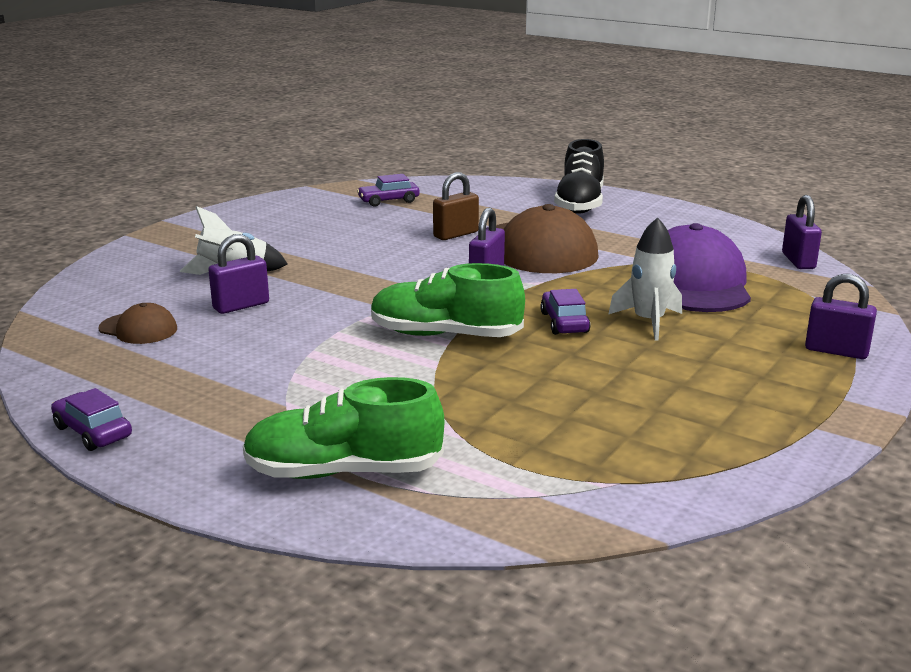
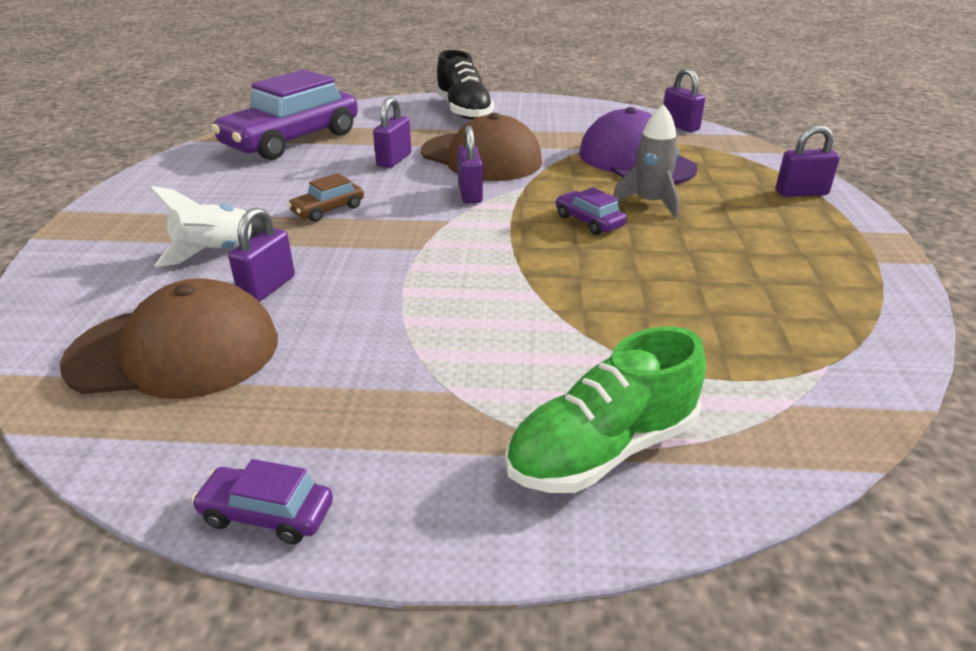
camera: 30 degrees left, 10 degrees up
(138, 329) = (175, 351): brown cap -> brown cap, size x2.03
(350, 262) = (328, 210): none -> brown car
(388, 201) = (292, 140): purple car -> purple car, size x2.35
(445, 335) = (507, 262): green shoe -> none
(456, 234) = (394, 160): brown padlock -> purple padlock
(648, 322) = (649, 203): white rocket -> grey rocket

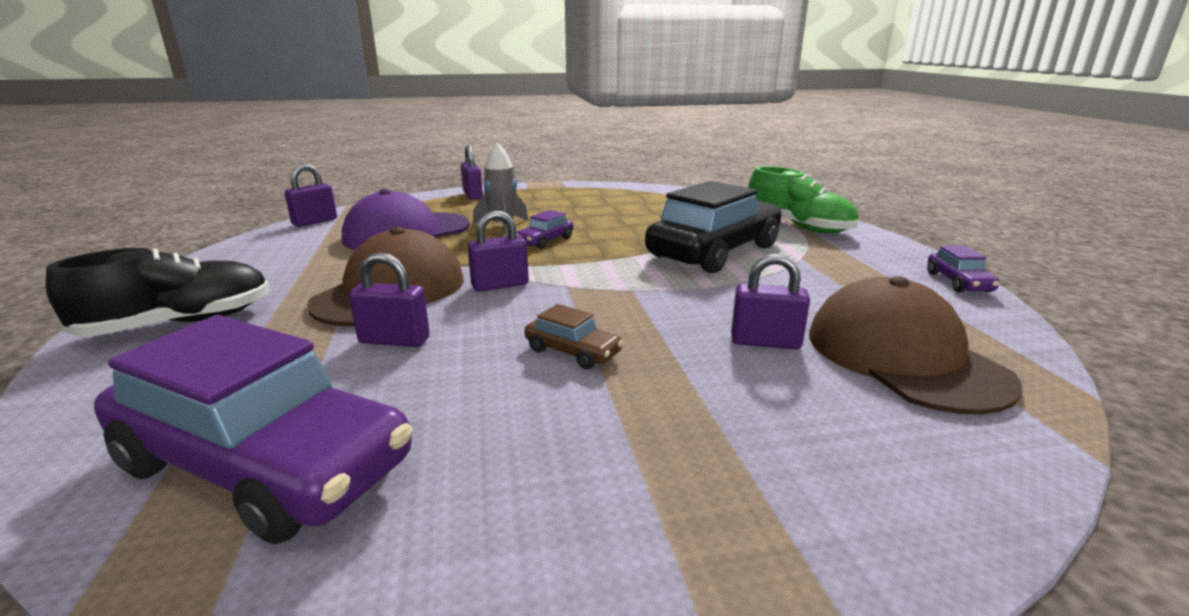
camera: 105 degrees left, 10 degrees down
(216, 252) = (730, 397): white rocket -> none
(508, 322) = (714, 251): none -> black car

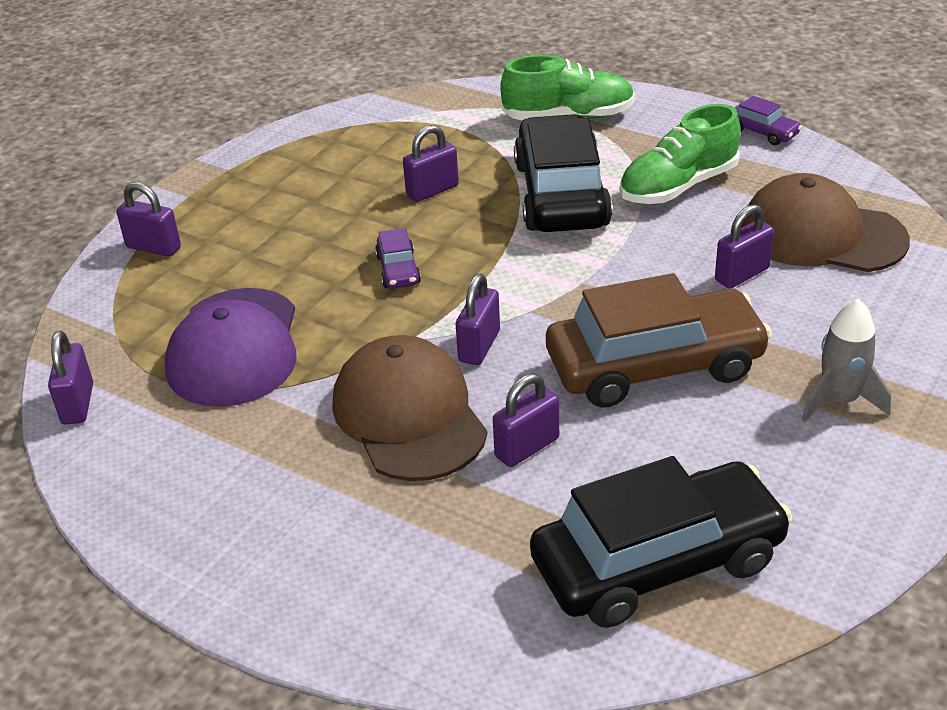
camera: 45 degrees left, 15 degrees up
(180, 323) = (323, 570): black shoe -> none
(264, 464) = (657, 562): purple car -> black car
(503, 226) = (312, 276): grey rocket -> grey rocket (839, 400)
(572, 351) = (654, 366): brown car -> brown car, size x2.35
(640, 223) = (432, 190): none -> purple padlock
(813, 279) = (678, 186): none -> green shoe

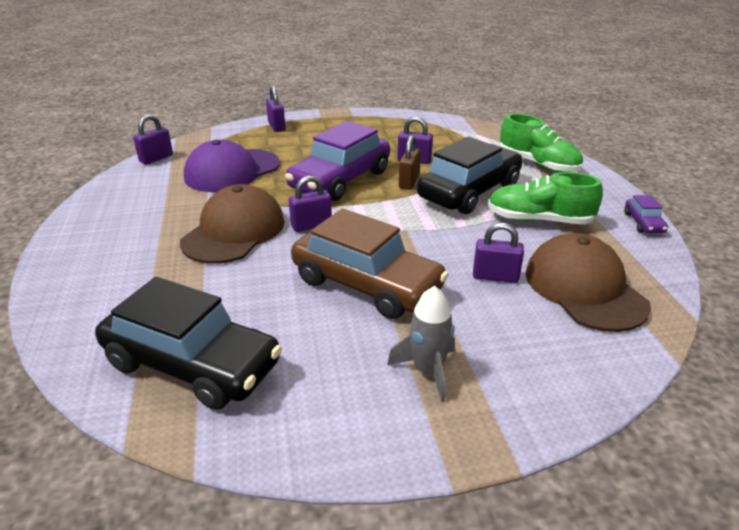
camera: 45 degrees right, 5 degrees down
(398, 270) = (340, 180): purple car -> purple car, size x2.35
(478, 222) = (409, 182): none -> brown padlock
(527, 447) = (247, 275): purple padlock -> none

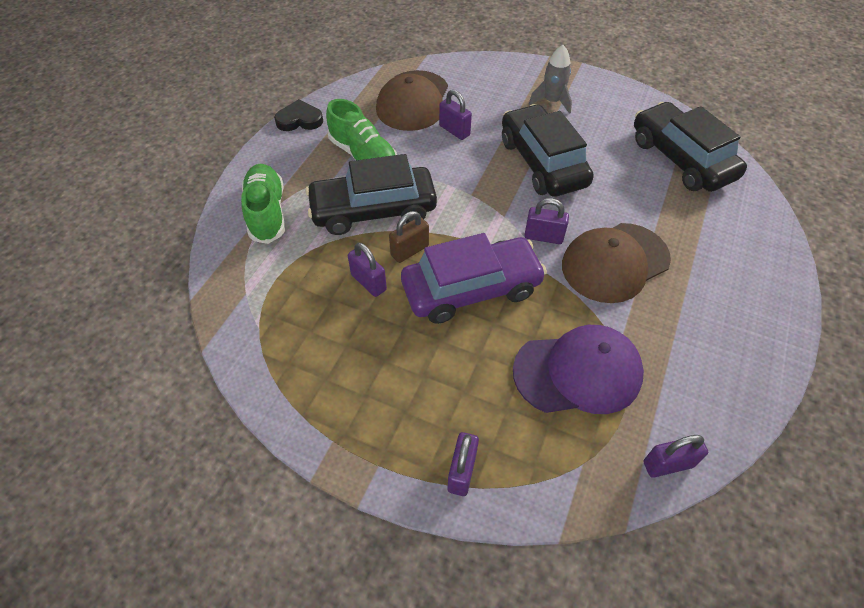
camera: 145 degrees left, 20 degrees up
(367, 284) = (542, 162): brown car -> black car
(643, 223) = (299, 120): purple car -> black heart

